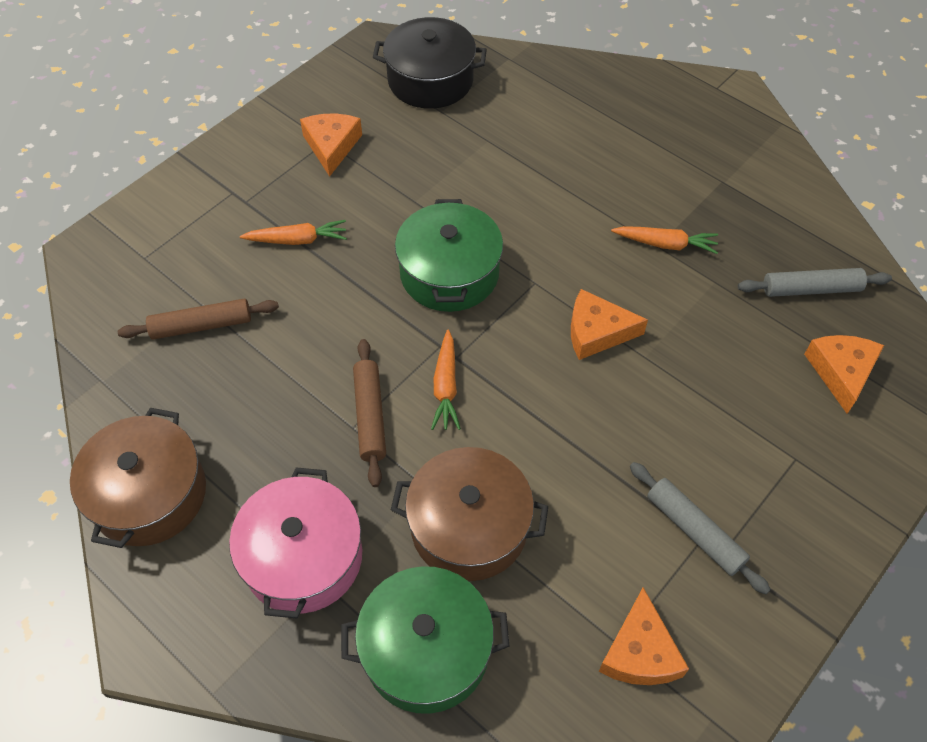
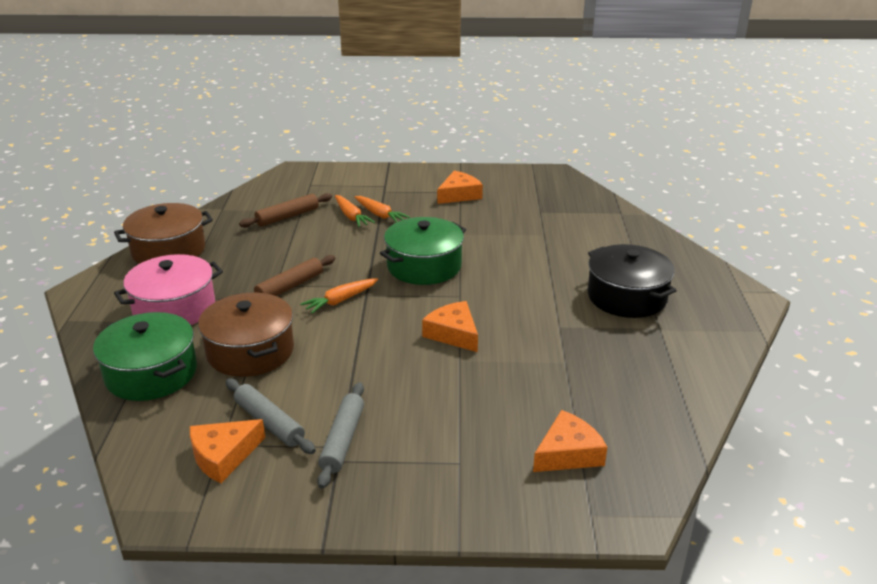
camera: 50 degrees right, 25 degrees down
(201, 326) = (287, 217): brown rolling pin -> brown rolling pin turned 75 degrees counterclockwise
(430, 80) = (557, 199): black pot -> black pot (626, 297)
(665, 244) = (565, 329): orange carrot -> orange carrot (351, 216)
(811, 289) = (625, 407): grey rolling pin -> grey rolling pin (269, 422)

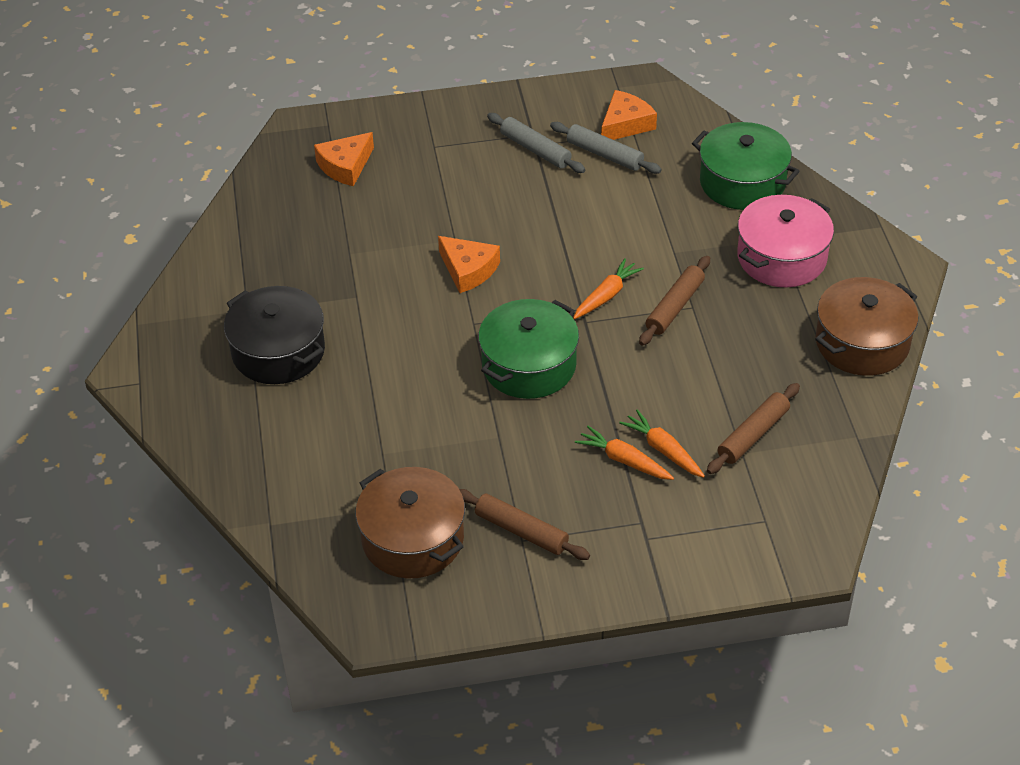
camera: 170 degrees right, 15 degrees up
(250, 351) = (665, 219): brown pot -> brown pot (413, 538)
(342, 440) = (535, 149): grey rolling pin -> grey rolling pin turned 45 degrees counterclockwise
(459, 195) = (521, 531): orange cheese -> brown rolling pin

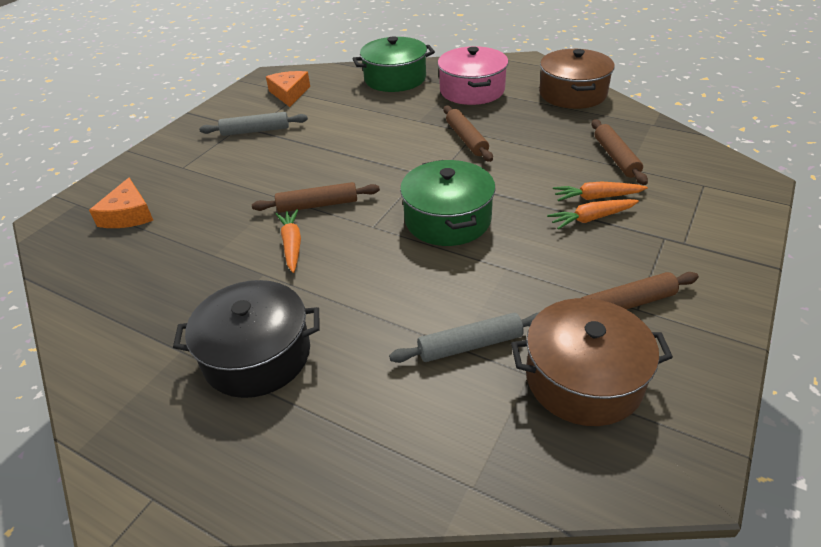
camera: 50 degrees left, 5 degrees down
(468, 270) = (317, 205): orange cheese -> brown rolling pin
(604, 155) = (301, 110): grey rolling pin -> grey rolling pin (470, 345)
(606, 296) = (422, 159): orange carrot -> orange carrot (292, 245)

